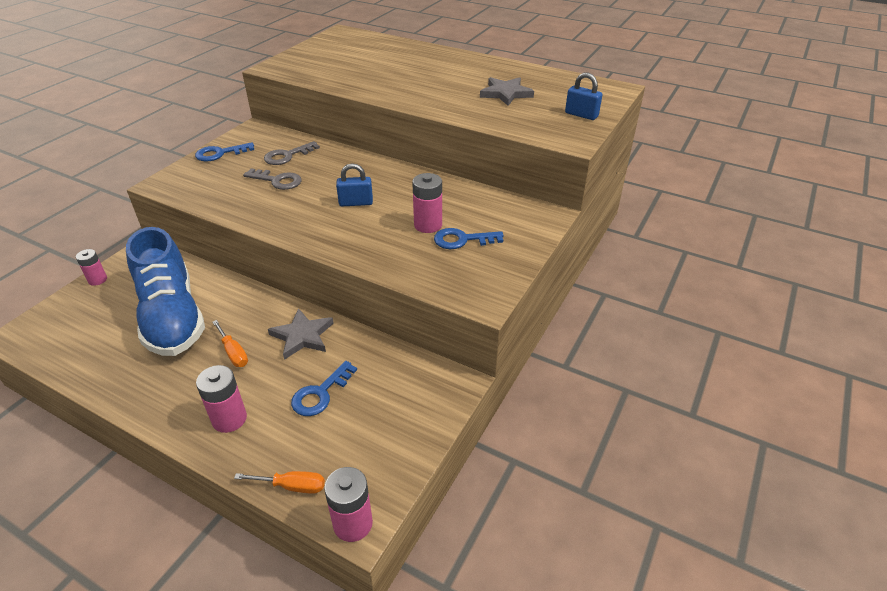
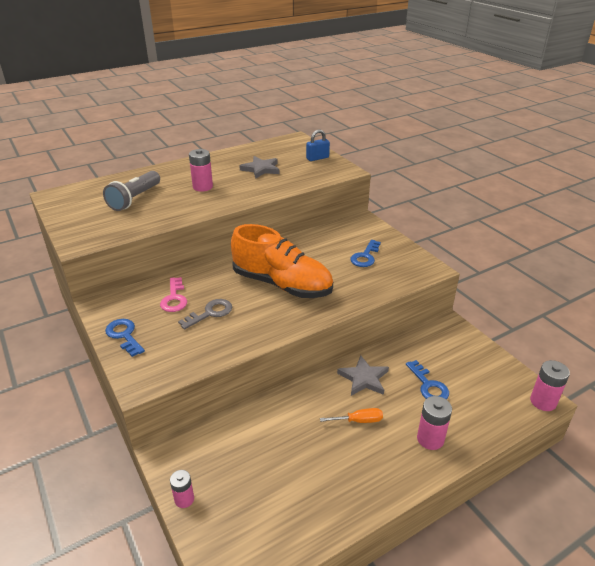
camera: 60 degrees left, 5 degrees down
(172, 317) = (287, 450): blue shoe -> none
(220, 153) = (124, 335): blue key -> blue key turned 135 degrees clockwise
(287, 156) = (174, 298): grey key -> pink key
(292, 486) = (505, 421): orange screwdriver -> none
(356, 203) = (282, 284): blue padlock -> orange shoe
(369, 61) = (134, 199): none -> grey flashlight
(428, 225) = (337, 264): pink battery -> pink battery (202, 187)

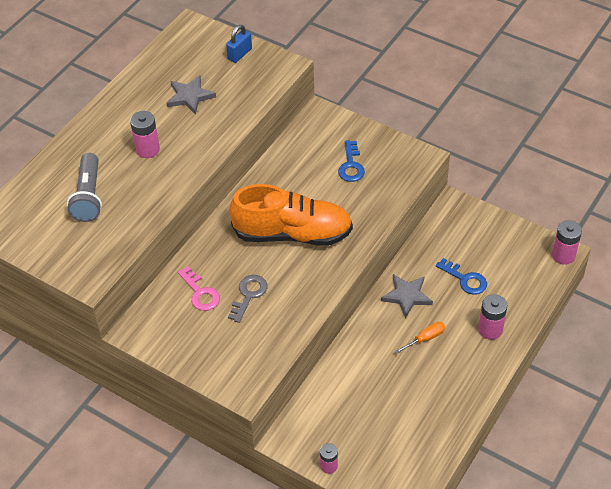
camera: 25 degrees left, 15 degrees up
(124, 335) = (187, 352): blue key -> none

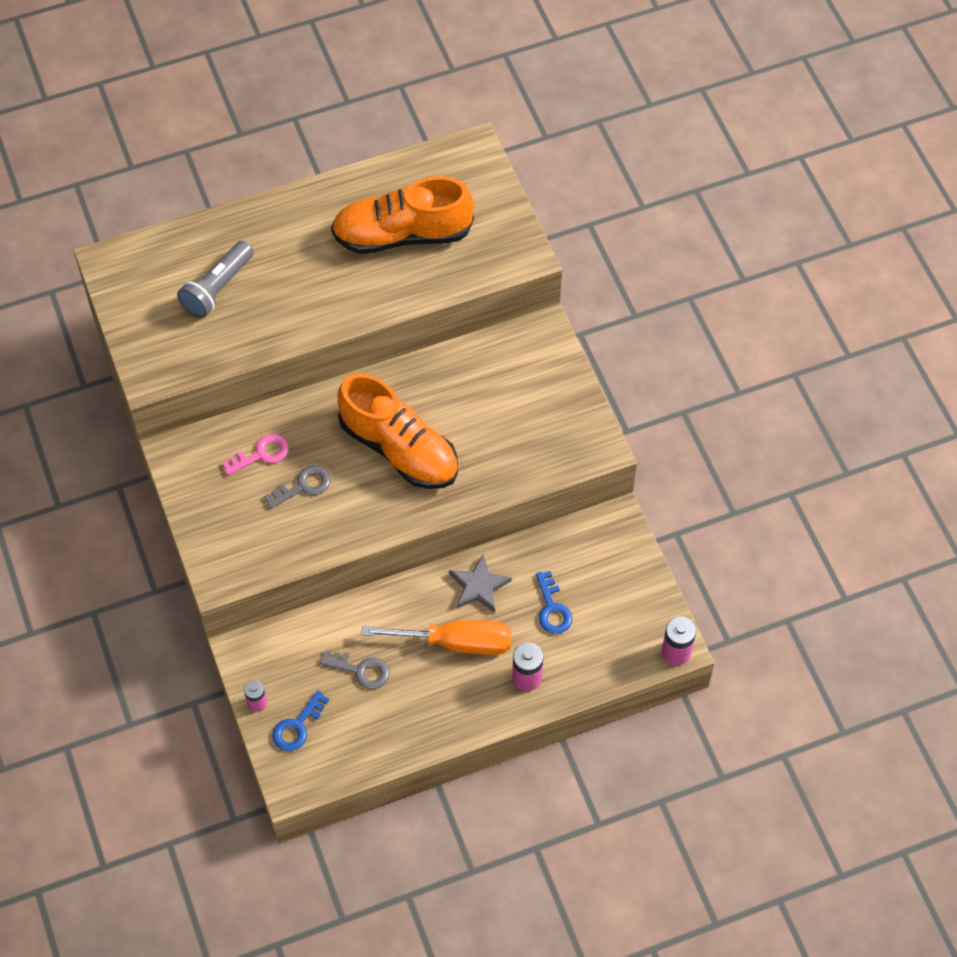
camera: 35 degrees right, 10 degrees up
(147, 149) = (312, 271): pink battery -> none
(190, 96) = (402, 235): grey star -> orange shoe
(200, 293) = (261, 454): pink key -> pink key turned 120 degrees counterclockwise
(240, 54) = (494, 214): blue padlock -> none
(351, 166) = (522, 411): blue key -> blue key (297, 727)
(380, 397) = (361, 670): none -> grey key
(425, 339) = (456, 642): orange screwdriver -> orange screwdriver, size x2.11

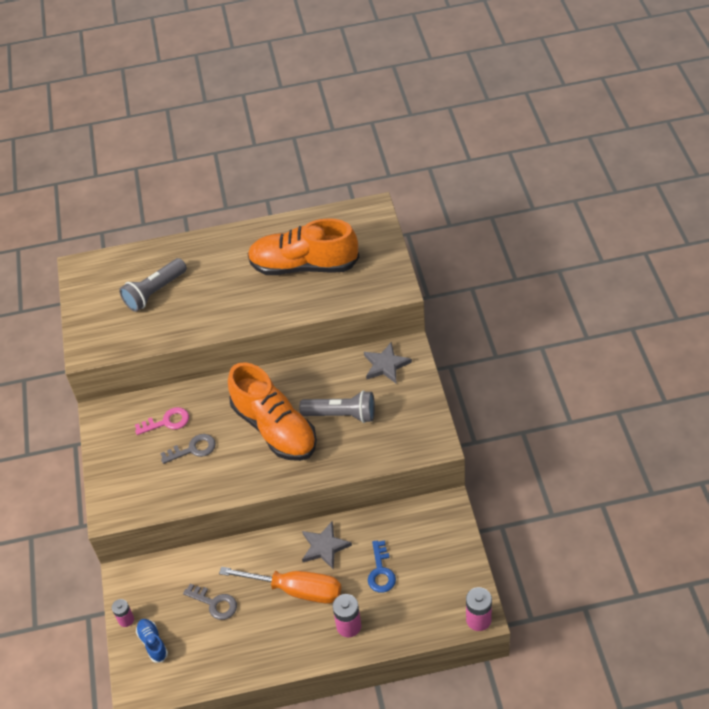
camera: 15 degrees right, 10 degrees down
(297, 727) = (153, 643): blue key -> blue shoe
(479, 423) = (342, 415): none -> grey flashlight
(520, 353) = (386, 365): none -> grey star

